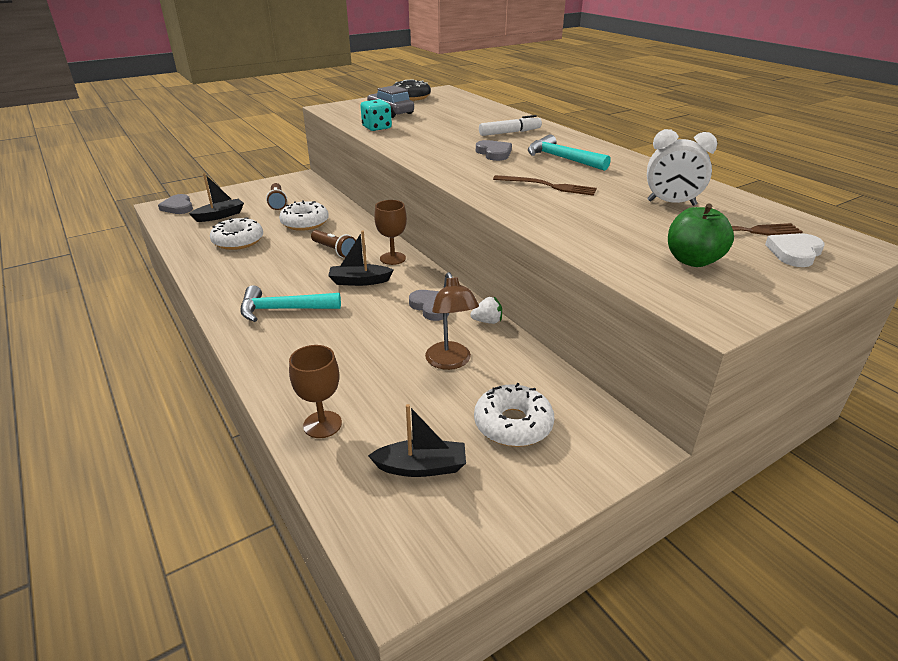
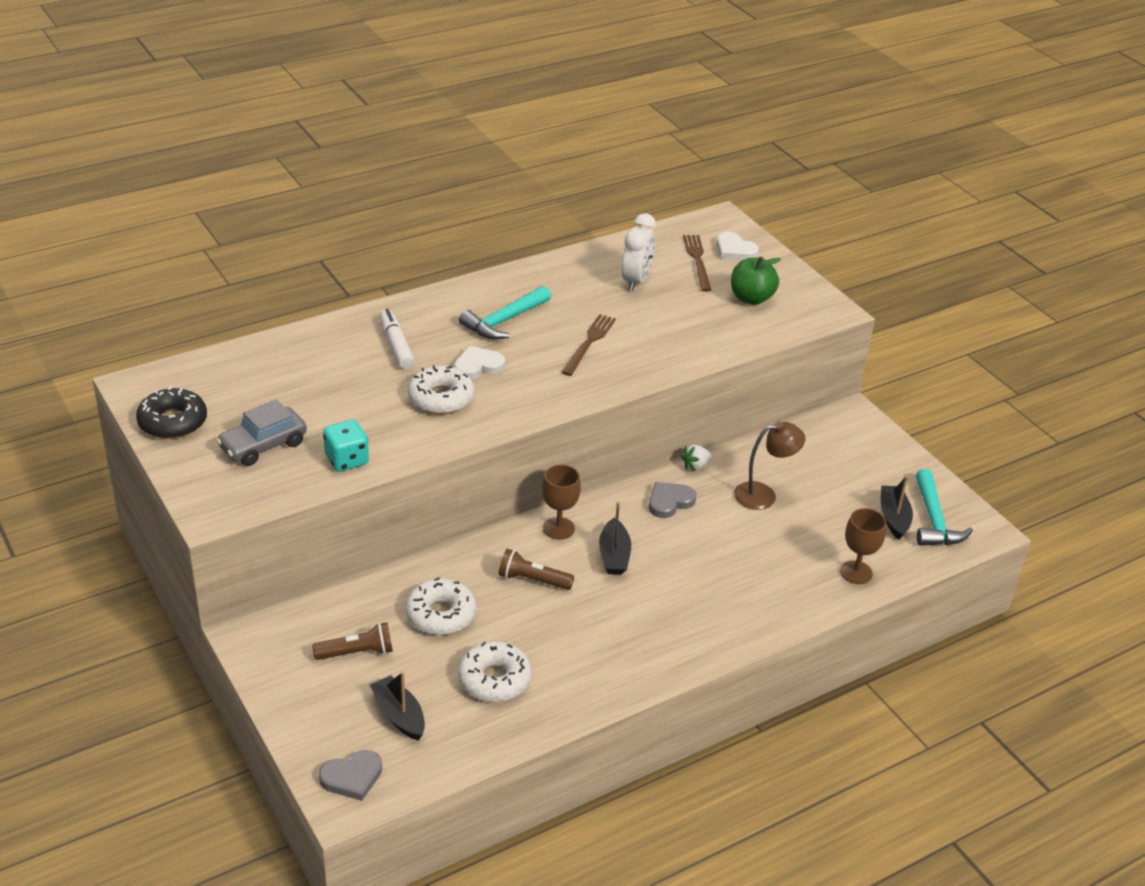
camera: 90 degrees left, 5 degrees up
(283, 309) = (676, 614): turquoise hammer -> turquoise hammer (934, 520)
(334, 250) = (533, 580): brown flashlight -> brown flashlight turned 120 degrees counterclockwise
(487, 321) = (695, 466): white strawberry -> white strawberry turned 120 degrees counterclockwise
(494, 153) = (478, 366): grey heart -> white heart
(513, 424) = (840, 467): white donut -> white donut (441, 398)

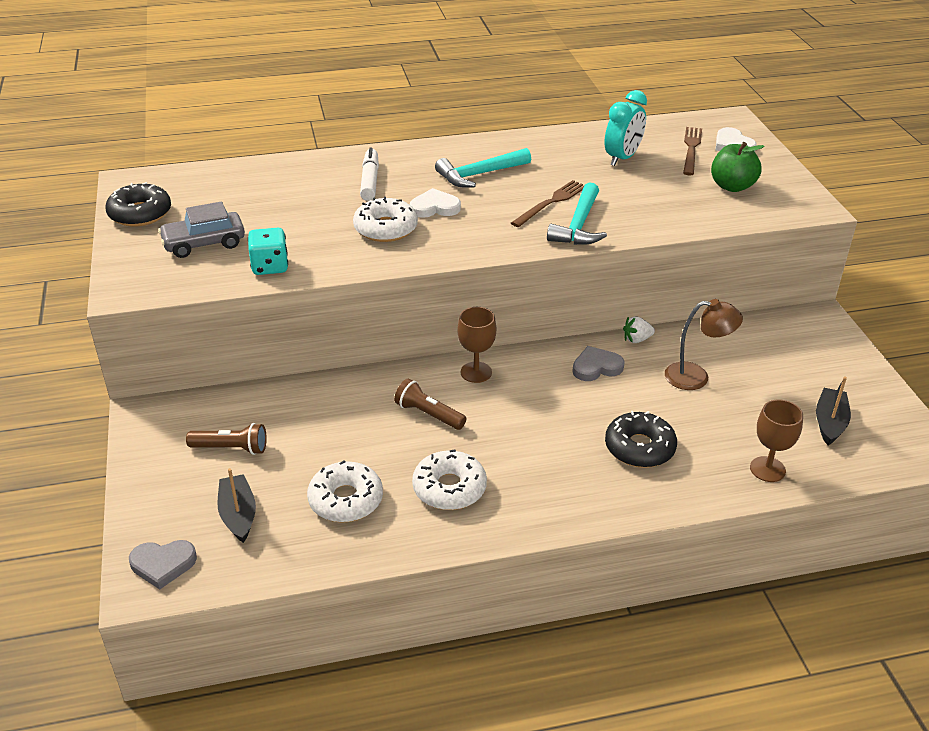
camera: 20 degrees right, 0 degrees up
(441, 614) = (326, 429): white donut -> white donut (449, 488)
(614, 555) = (518, 406): black boat -> none
(636, 281) = (622, 158): white clock -> turquoise clock
(739, 574) = (639, 448): none -> black donut
(934, 520) = (875, 433): turquoise hammer -> turquoise hammer (579, 226)

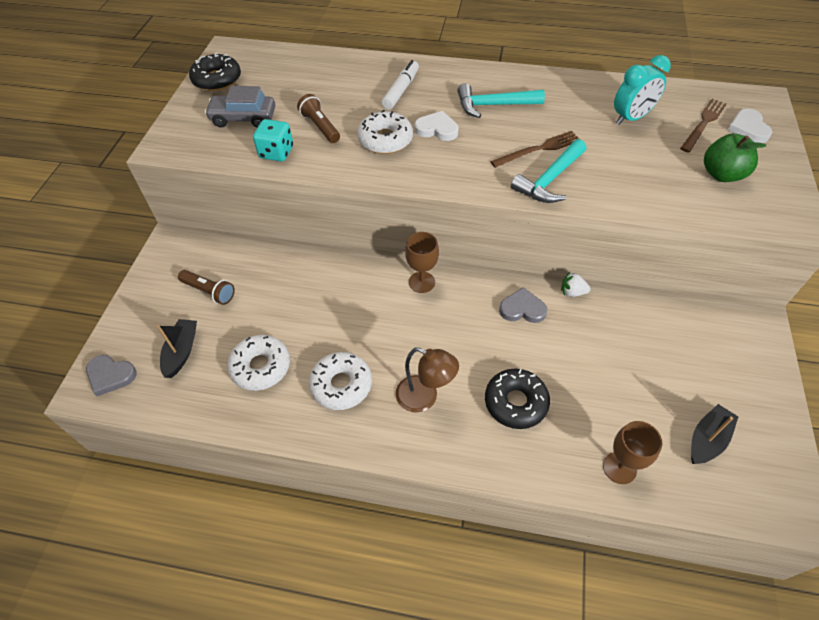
camera: 25 degrees right, 15 degrees up
(429, 414) = (364, 310): brown flashlight -> brown flashlight (320, 127)
(696, 377) = (605, 347): brown lamp -> brown lamp (424, 398)

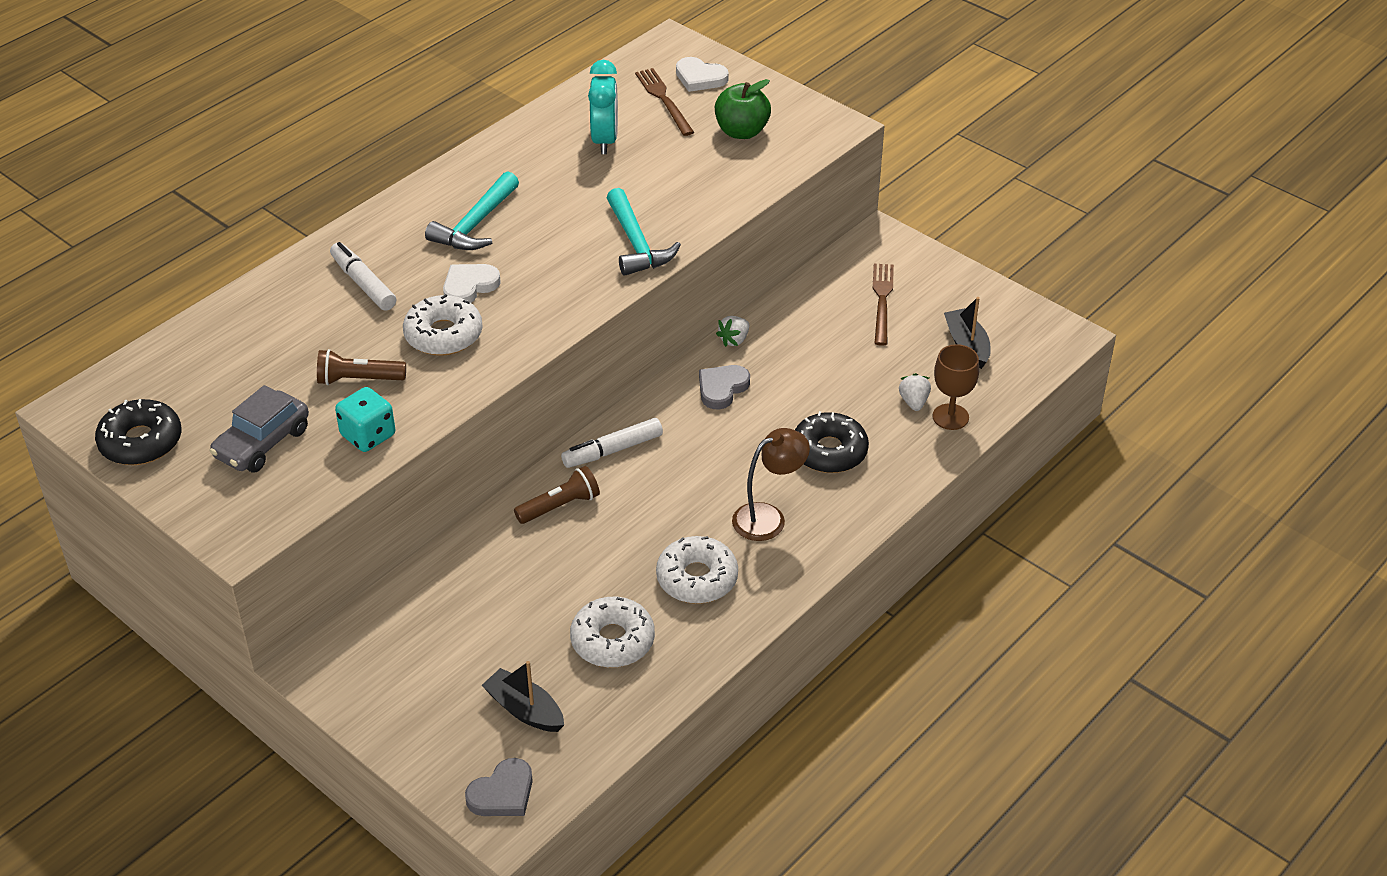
camera: 60 degrees left, 10 degrees down
(209, 291) = (446, 652): brown flashlight -> brown flashlight (559, 506)
(422, 282) = (612, 450): brown goblet -> white marker
(538, 149) = (583, 228): brown fork -> brown fork (882, 301)
(612, 433) = (914, 402): none -> white strawberry

